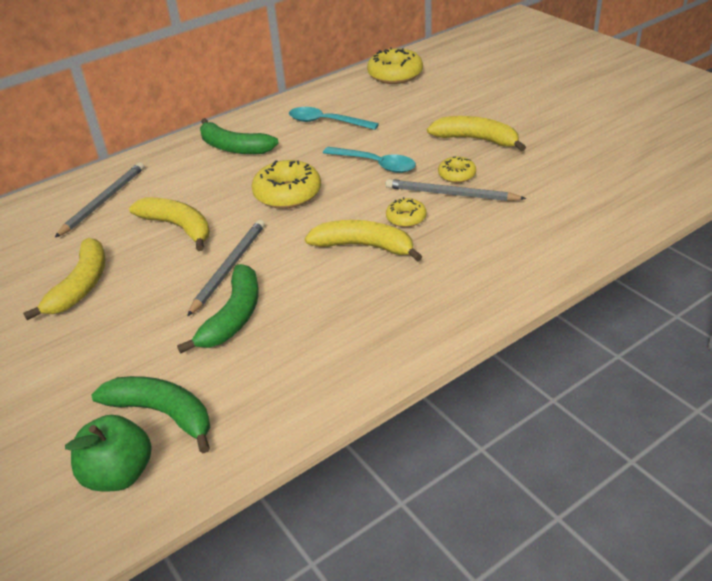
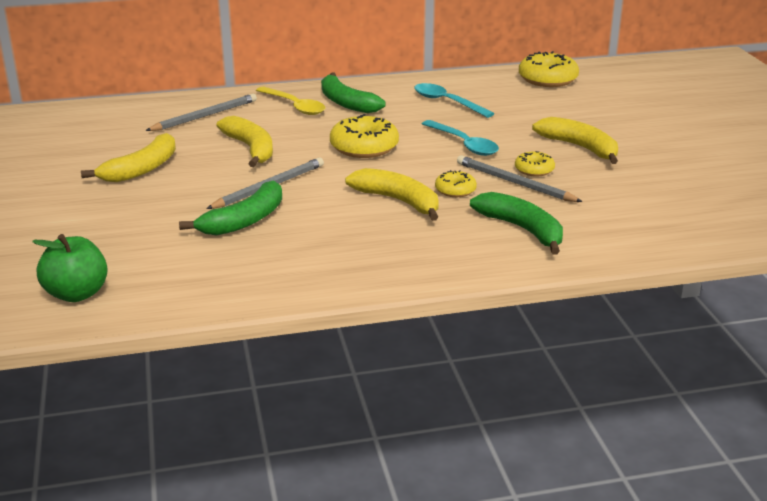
camera: 20 degrees right, 10 degrees down
(163, 414) = (138, 267): green banana -> green banana (522, 229)
(187, 165) = (295, 106): none -> yellow spoon

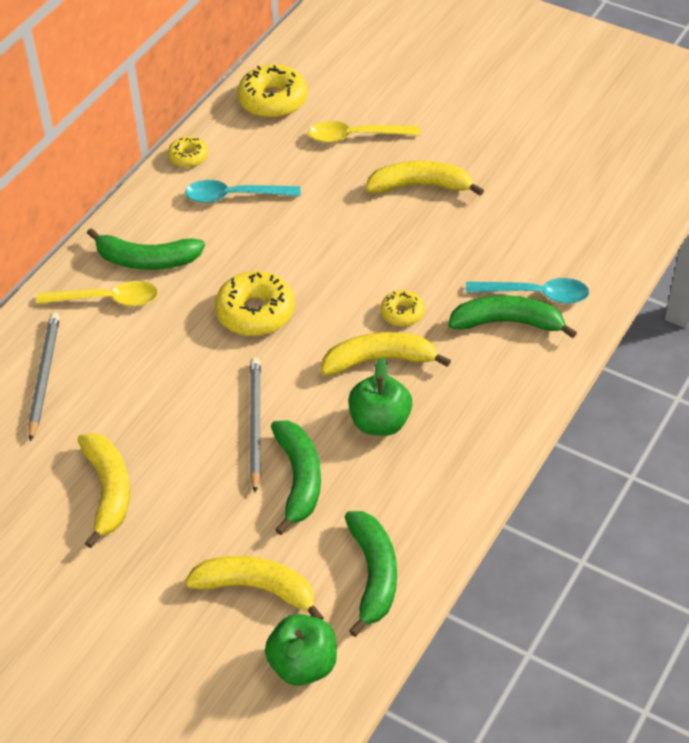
camera: 45 degrees left, 20 degrees up
(197, 284) = (373, 575): none -> green banana
(251, 149) = (162, 389): yellow banana -> yellow banana (257, 589)
(342, 225) = (380, 422): none -> green apple
(464, 144) = (329, 247): turquoise spoon -> turquoise spoon (536, 294)
(514, 183) = (431, 270): grey pencil -> none
(534, 170) = (424, 242): yellow donut -> yellow donut (188, 157)
(575, 112) = (355, 136): none -> yellow spoon

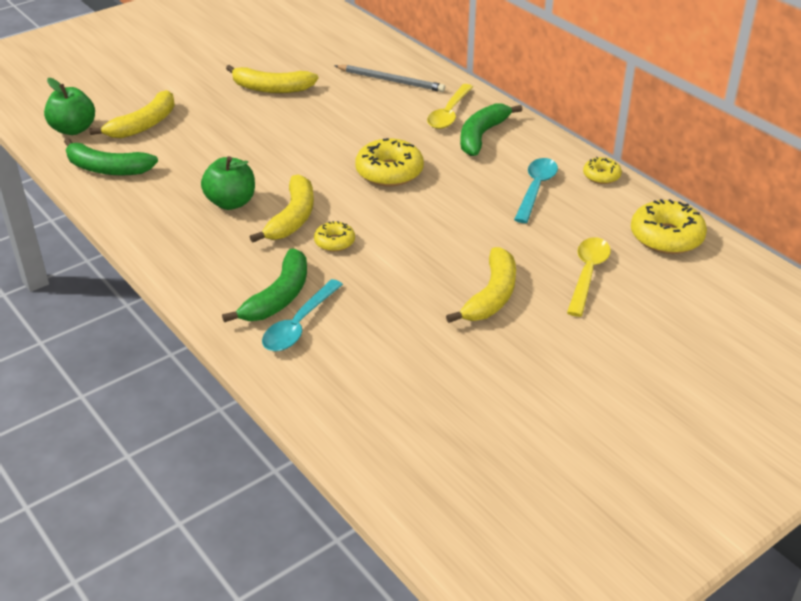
camera: 110 degrees right, 10 degrees down
(255, 424) = (278, 150): grey pencil -> none
(298, 479) = (213, 157): green banana -> none

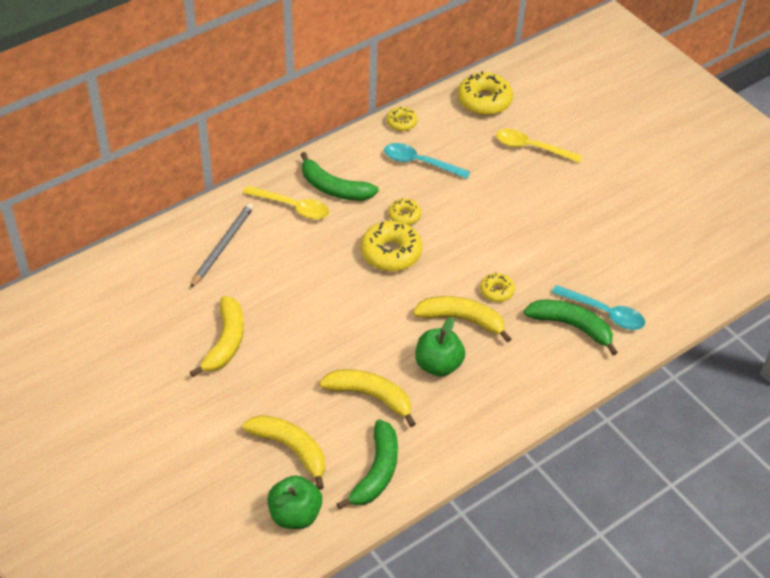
camera: 90 degrees left, 10 degrees up
(447, 180) = (404, 215): none -> yellow donut
(491, 296) = (560, 201): yellow banana -> yellow banana (370, 396)

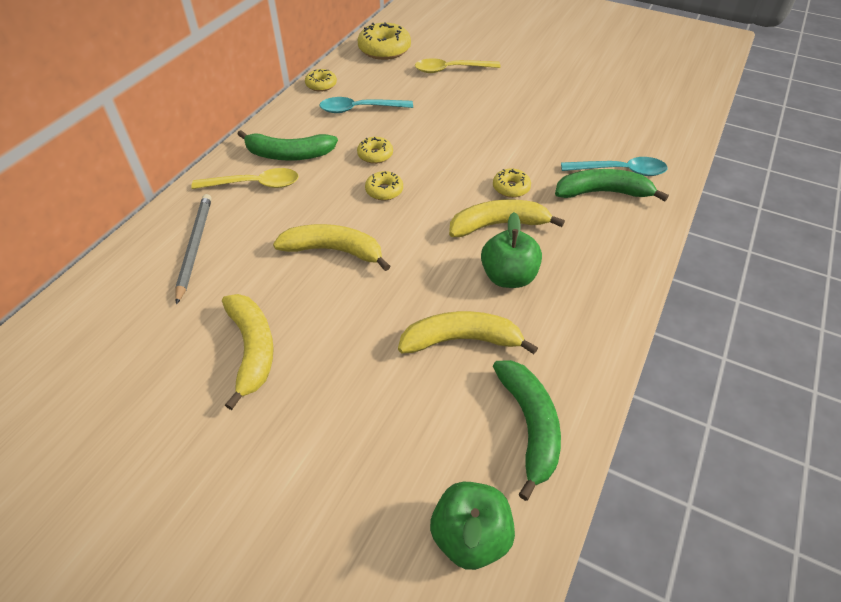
camera: 25 degrees left, 0 degrees up
(291, 449) = (410, 447): yellow banana -> yellow banana (334, 251)
(391, 253) = (384, 191): yellow donut -> yellow donut, size x0.55

